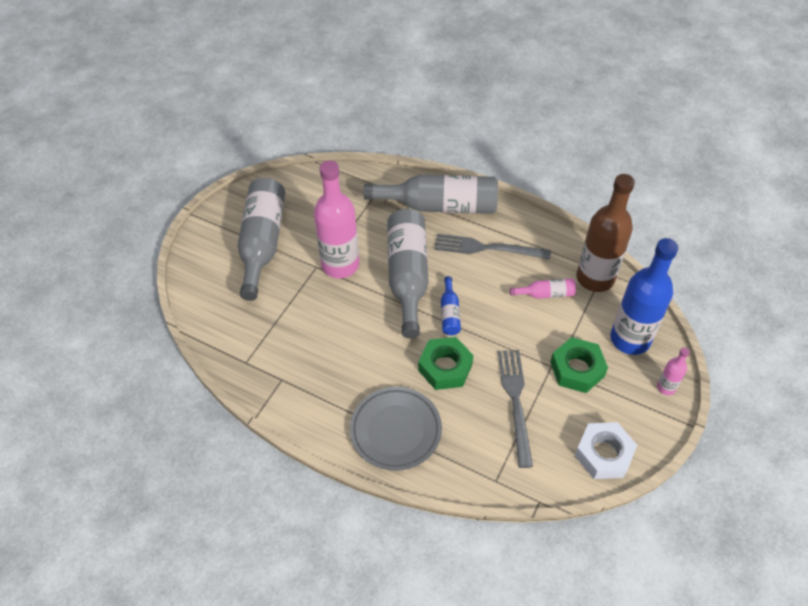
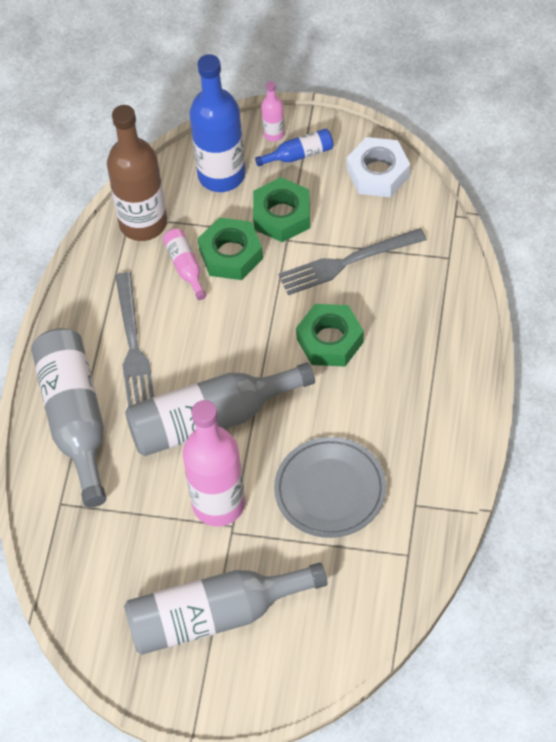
camera: 105 degrees left, 5 degrees up
(395, 430) = (430, 364): grey plate -> grey plate (330, 490)
(449, 313) = (251, 357): blue bottle -> blue bottle (299, 154)
(548, 325) = (231, 254): none -> green nut

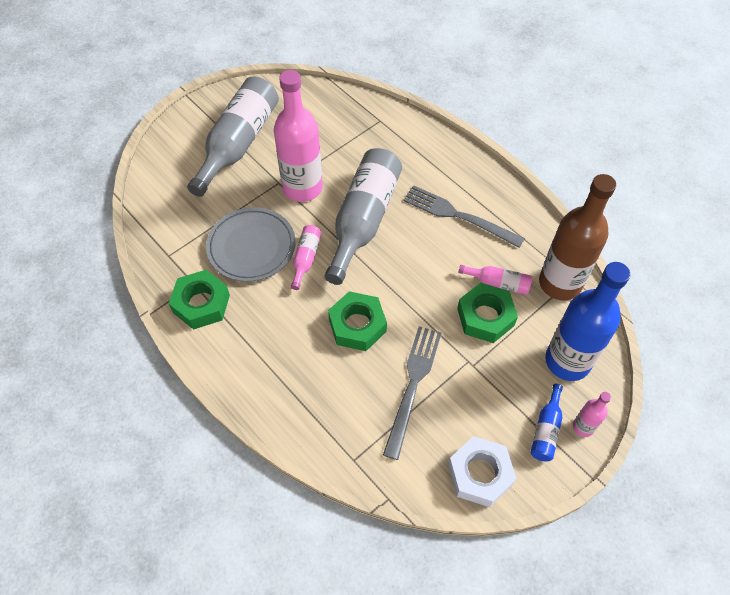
camera: 125 degrees right, 0 degrees up
(75, 419) = (430, 157): grey bottle -> none
(282, 215) = (494, 374): green nut -> green nut (201, 304)
(300, 433) = (306, 259): none -> pink bottle

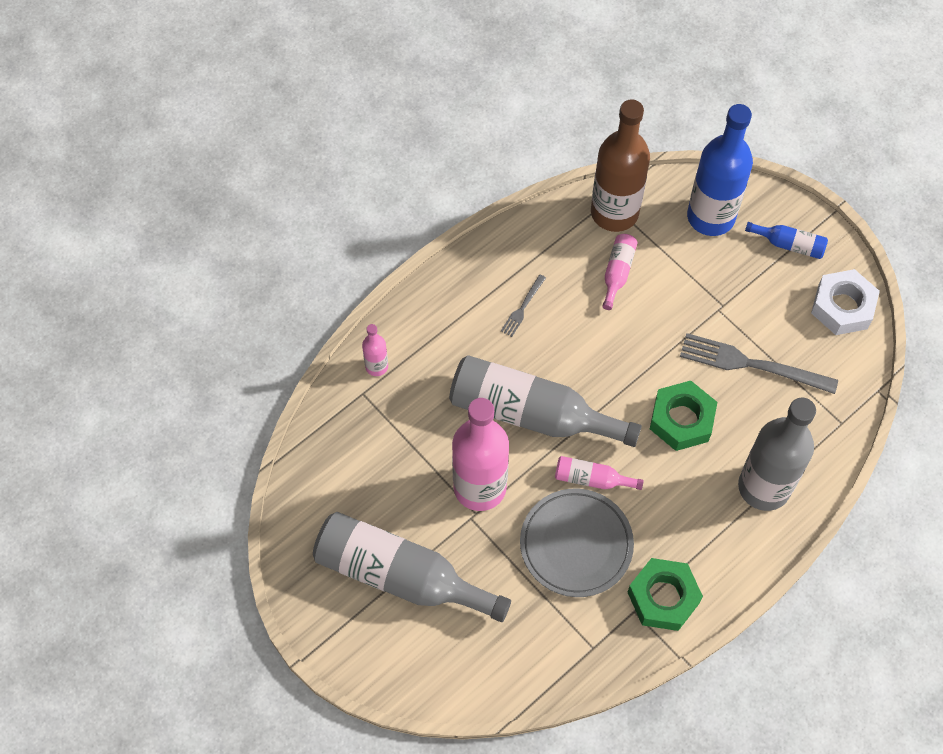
camera: 90 degrees left, 5 degrees up
(292, 386) = (764, 487): none -> grey bottle
(458, 216) = (522, 307): grey fork -> grey fork, size x0.49
(485, 317) = (662, 289): green nut -> none
(583, 427) = (783, 212): pink bottle -> pink bottle (376, 366)

